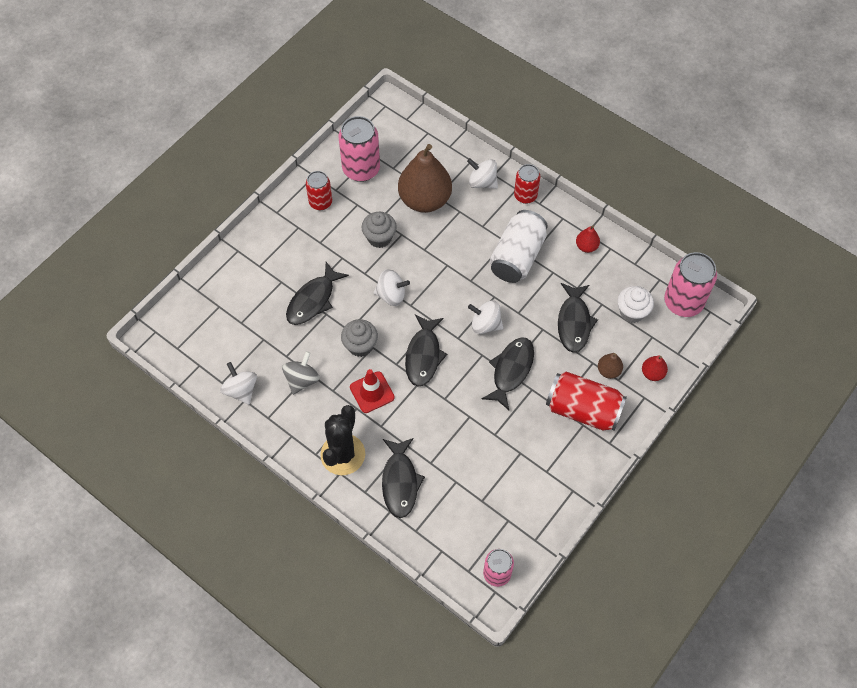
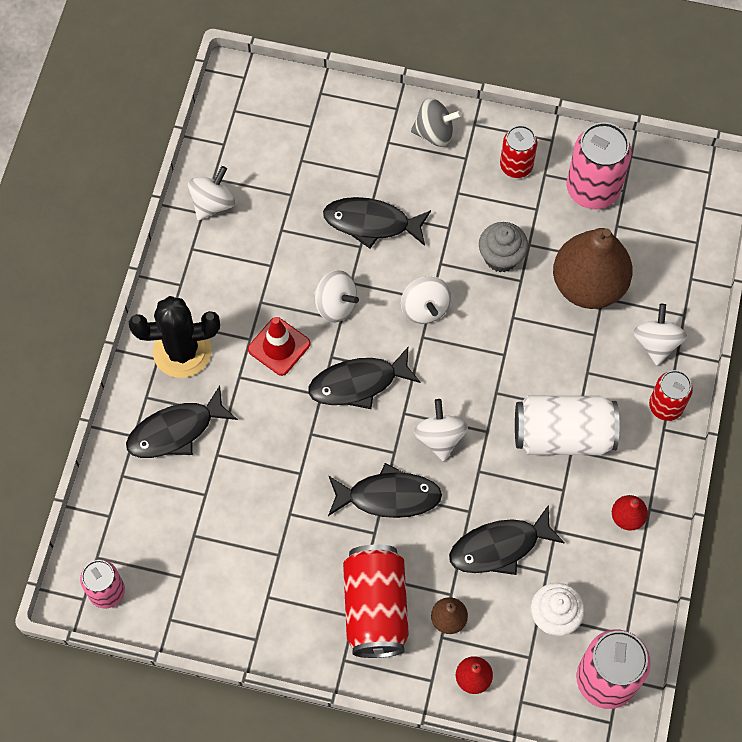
camera: 65 degrees right, 5 degrees up
(302, 380) = (257, 262): grey spinning top -> grey spinning top (434, 133)
(360, 346) = (335, 305): grey cupcake -> white spinning top

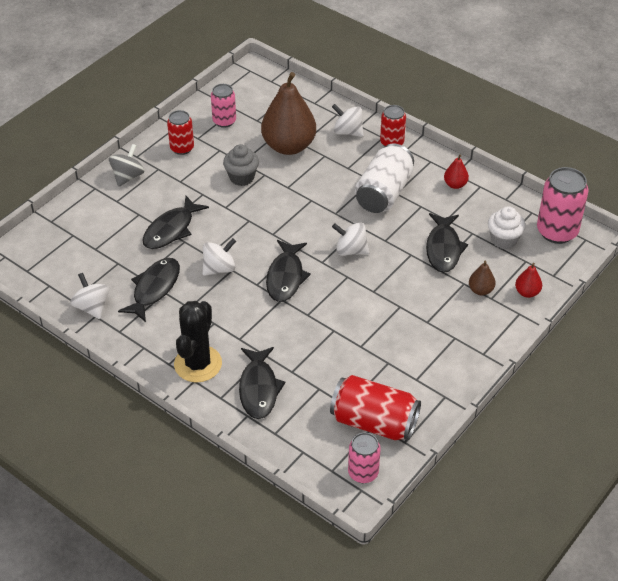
camera: 65 degrees left, 20 degrees down
(279, 346) = (230, 309): red traffic cone -> none
(375, 608) = (454, 324): red can -> red can (374, 422)
(388, 496) = (378, 290): black fish -> black fish (154, 288)
(425, 308) = (253, 225): white spinning top -> none
(592, 189) = (224, 121): pink can -> pink can, size x0.61

